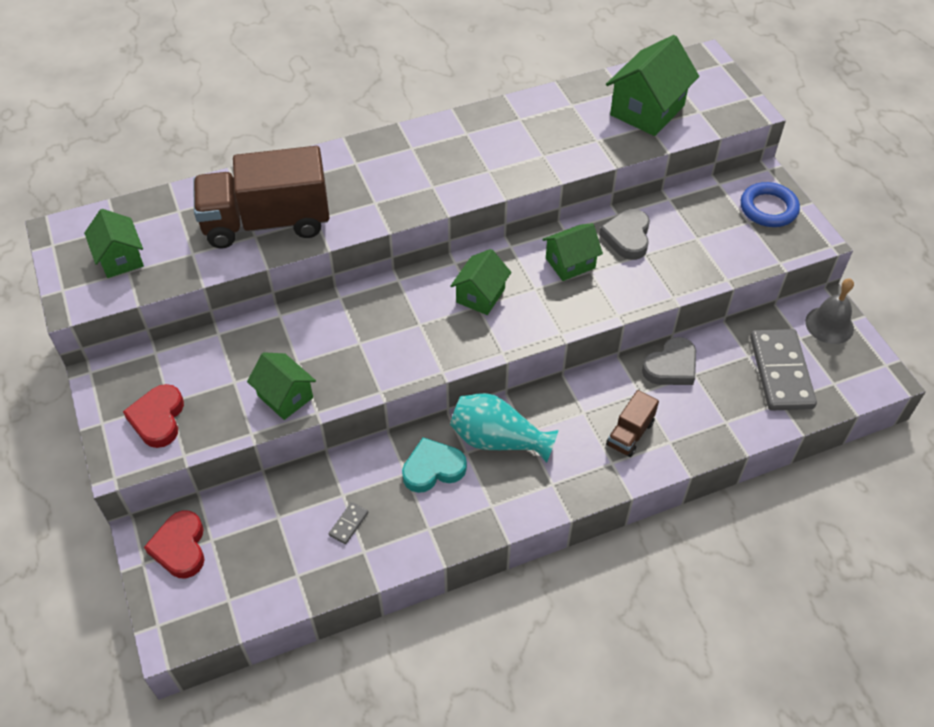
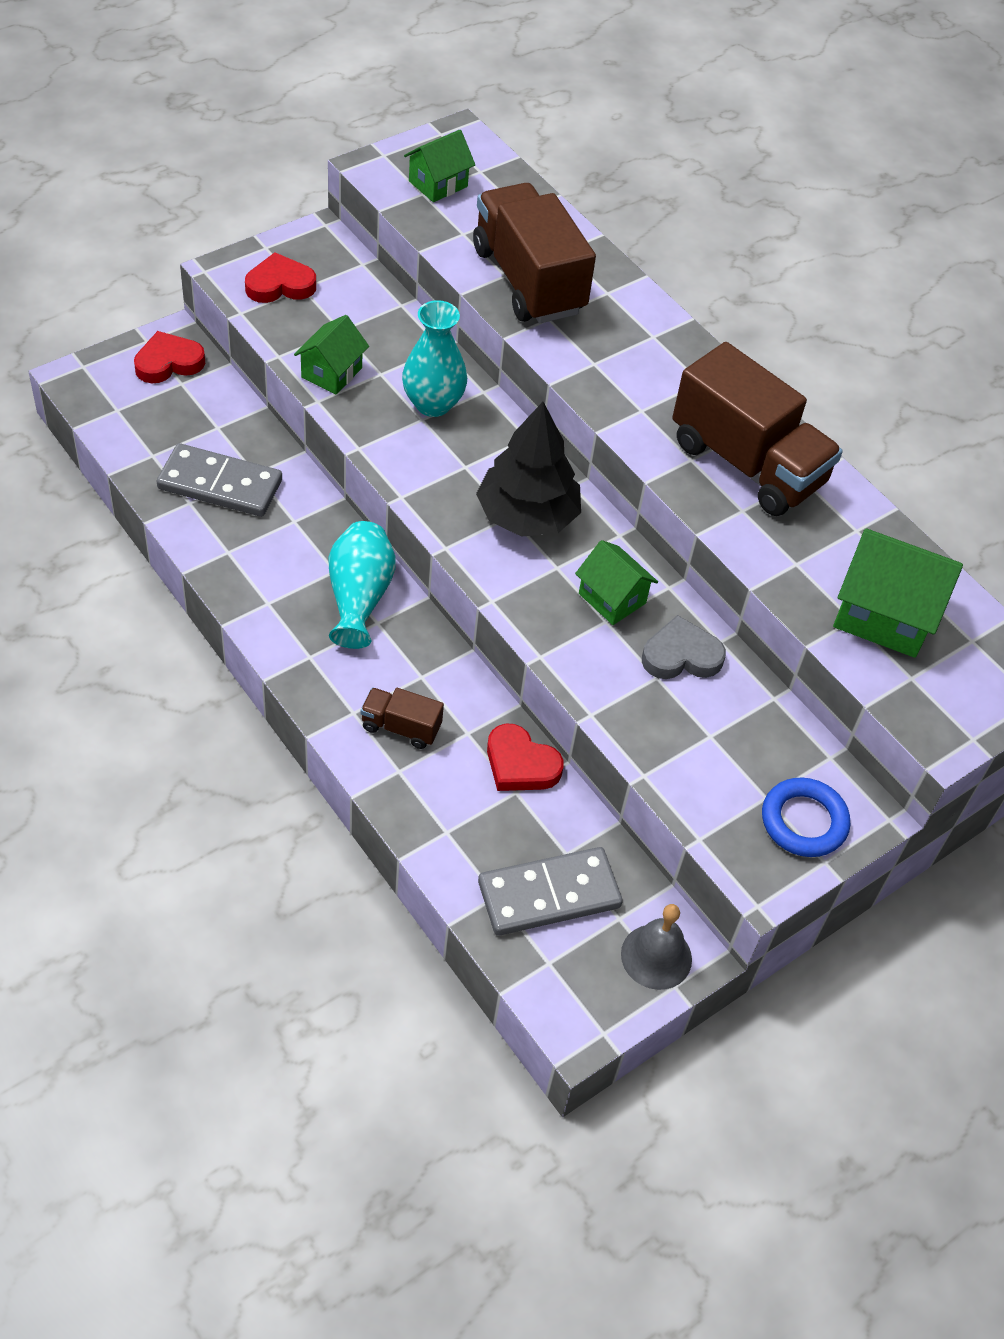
camera: 70 degrees right, 0 degrees up
(344, 332) = (433, 404): none -> turquoise vase
(348, 524) = (220, 484): grey domino -> grey domino, size x2.46
(433, 468) = (306, 544): turquoise heart -> none
(480, 295) = (527, 516): green house -> black tree
(499, 142) = (747, 463): none -> brown truck
(671, 366) = (520, 764): grey heart -> red heart

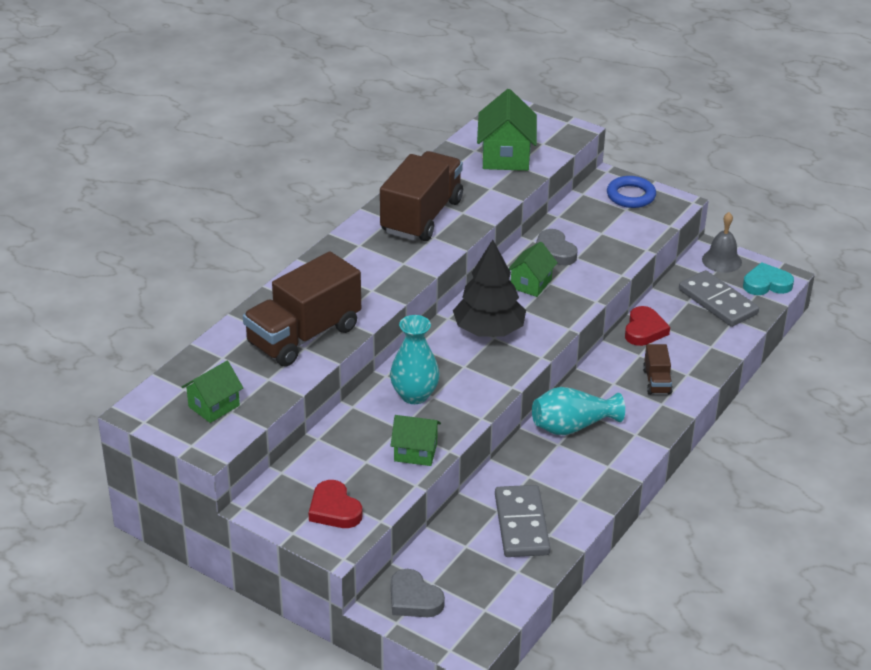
camera: 105 degrees left, 15 degrees down
(168, 362) = (414, 599): red heart -> grey heart
(438, 184) = (214, 406): green house -> green house turned 75 degrees counterclockwise
(568, 991) = (766, 284): none -> turquoise heart

